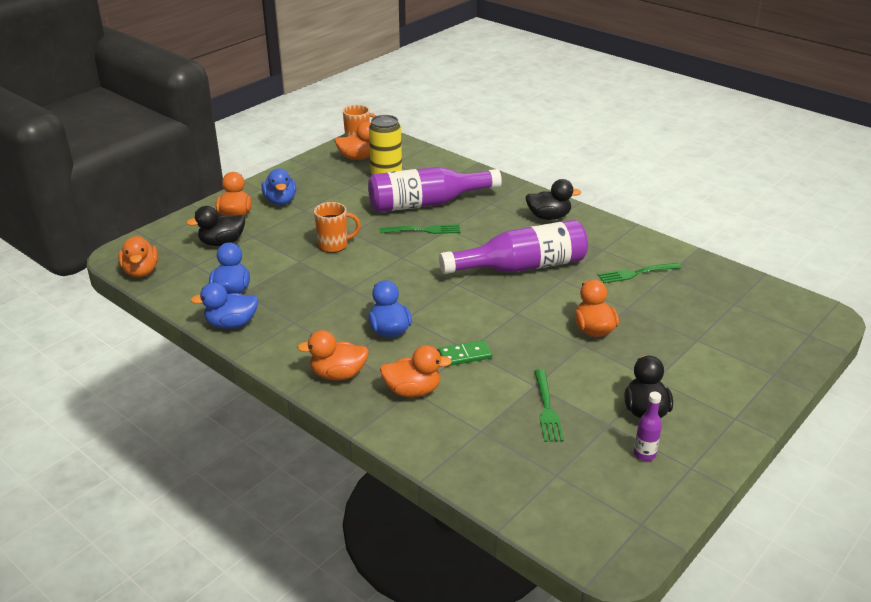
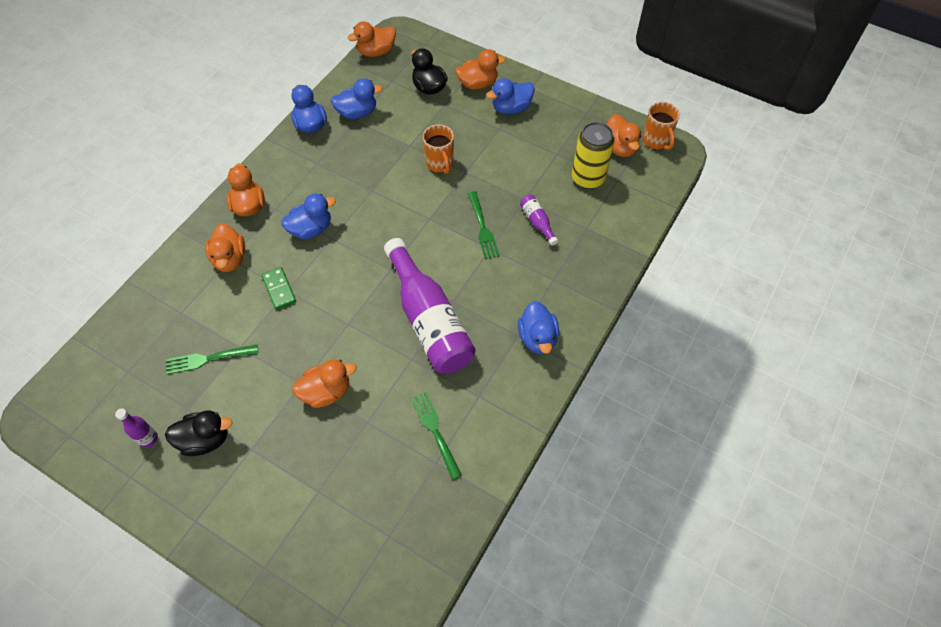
camera: 80 degrees right, 25 degrees up
(427, 203) = (537, 222): purple bottle -> purple bottle, size x0.42
(549, 217) = (537, 338): black duck -> blue duck

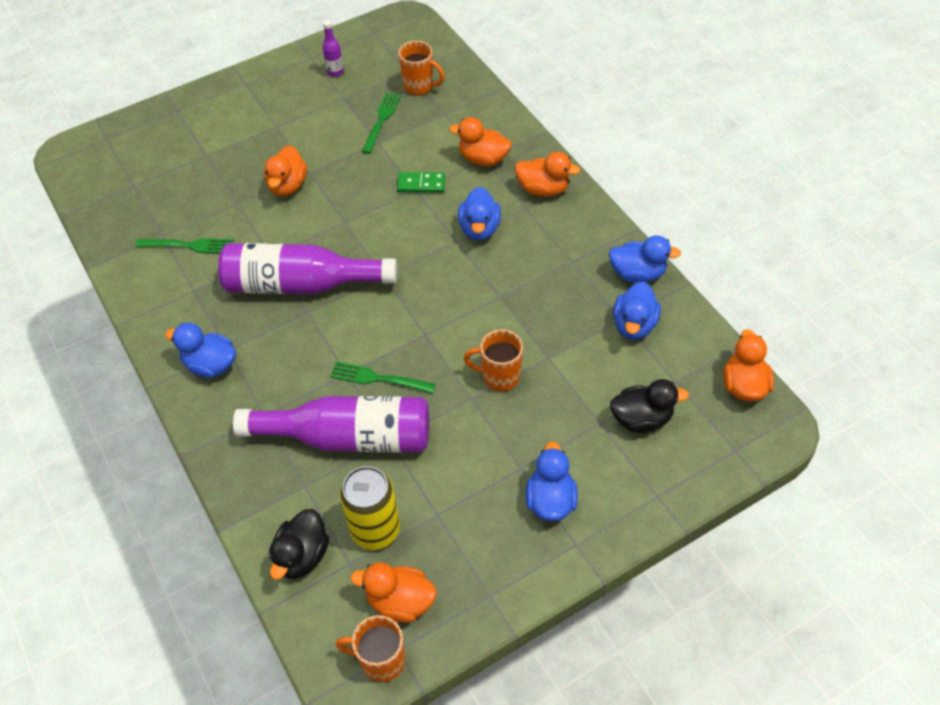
camera: 120 degrees right, 5 degrees down
(147, 350) = (419, 86): none -> orange mug
(205, 439) = (307, 102): black duck -> black duck (302, 556)
(478, 84) = (619, 481): orange duck -> none
(537, 222) = (348, 437): purple bottle -> purple bottle, size x2.40

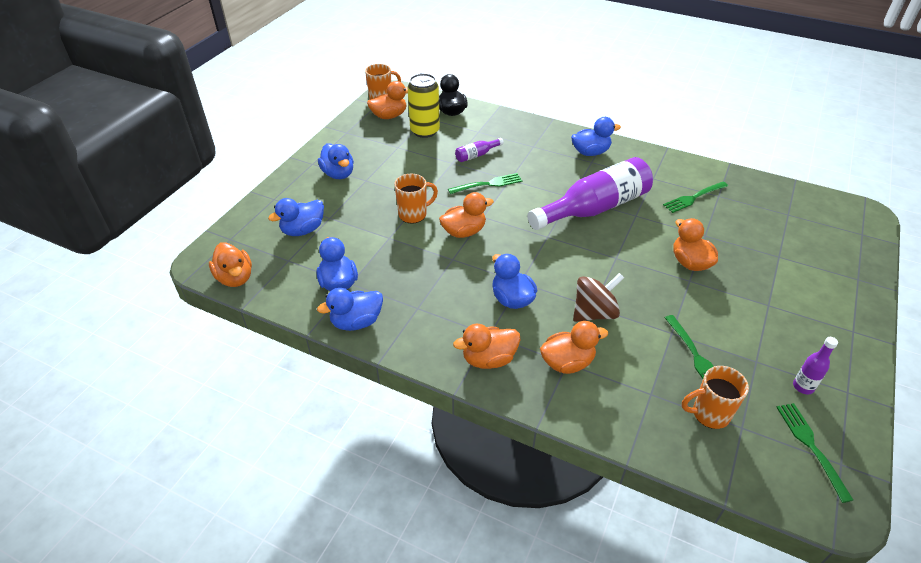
camera: 145 degrees right, 10 degrees down
(348, 437) = (477, 155): purple bottle -> purple bottle, size x0.42
(379, 45) = (811, 447): none -> green fork
(421, 184) = (594, 313): green domino -> brown spinning top
(462, 324) = (464, 232): none -> orange duck
(641, 419) = (303, 230): black duck -> blue duck

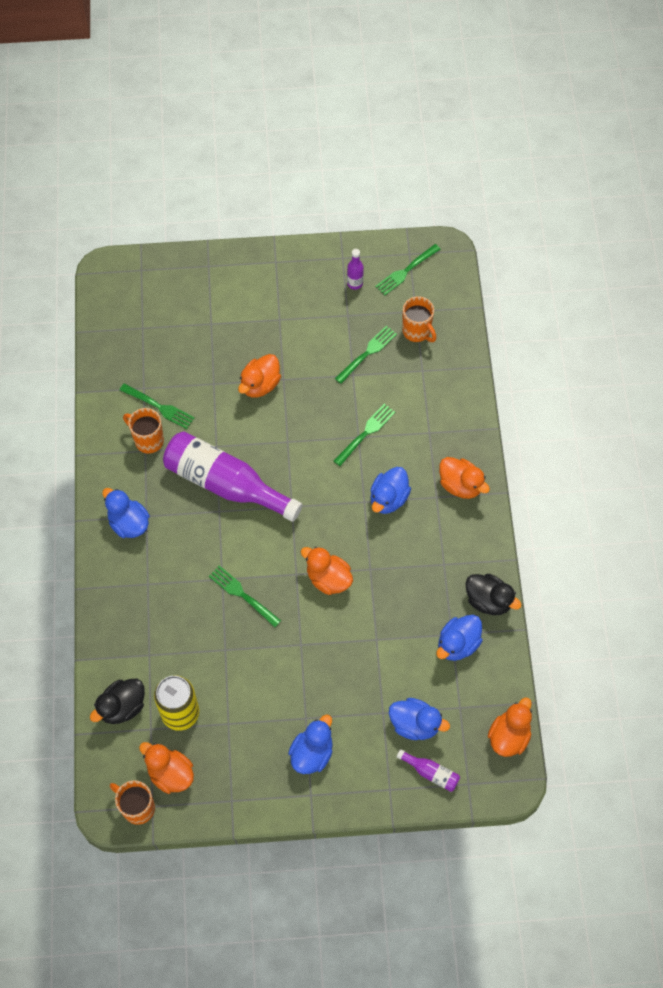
camera: 120 degrees left, 20 degrees up
(356, 322) = (488, 601): blue duck -> black duck
(413, 214) = (331, 637): orange mug -> orange mug (148, 440)
(477, 155) = (197, 632): purple bottle -> purple bottle (431, 773)
(567, 362) = (429, 432): orange duck -> none
(594, 313) = (365, 433): brown spinning top -> green fork

